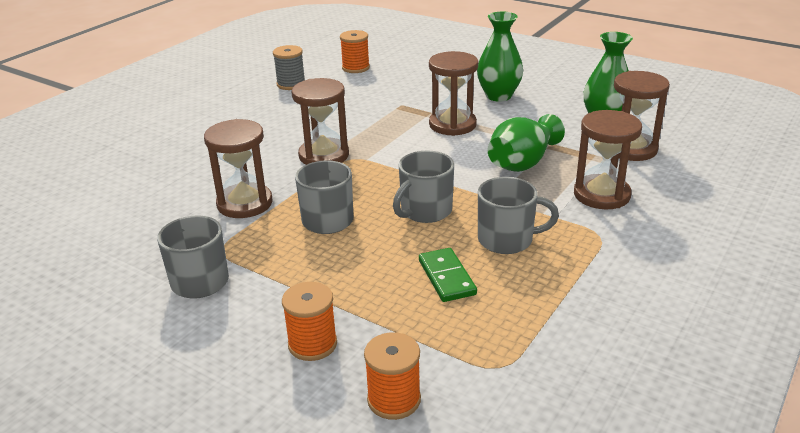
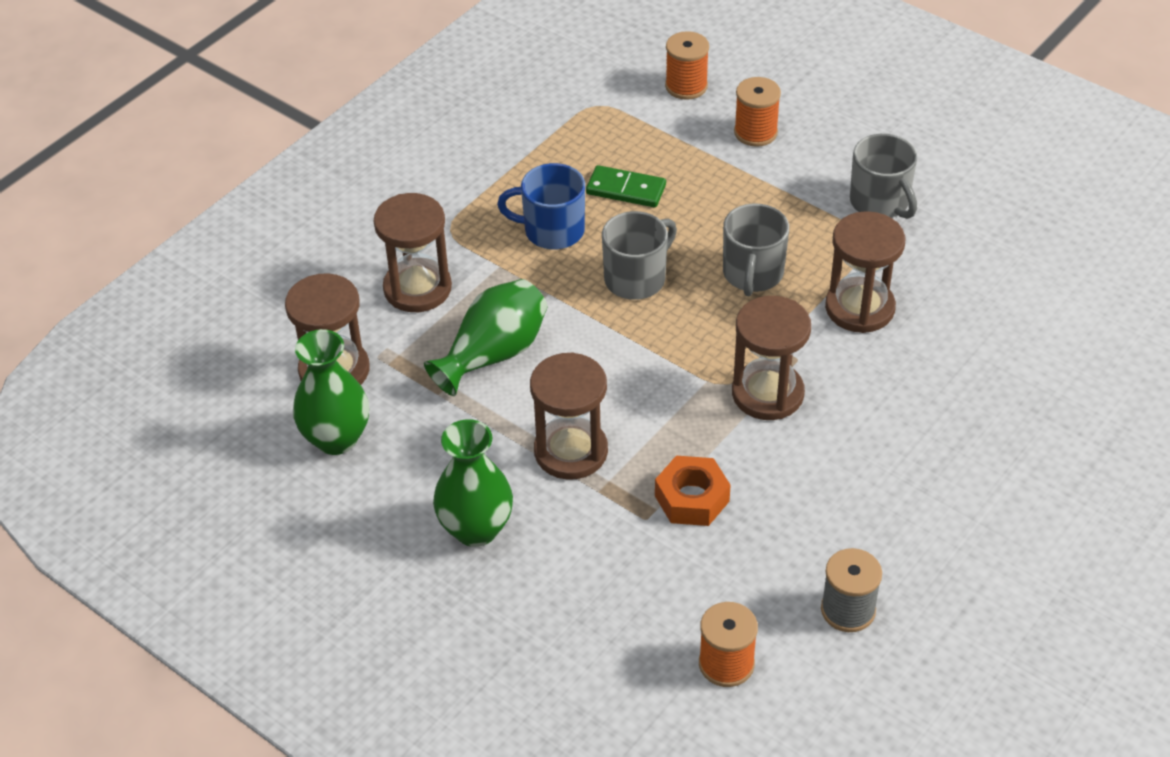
camera: 175 degrees left, 15 degrees up
(375, 112) = (692, 498): none -> orange nut
(447, 277) = (626, 190): green domino -> green domino turned 60 degrees counterclockwise
(507, 240) = (552, 231): grey mug -> blue mug

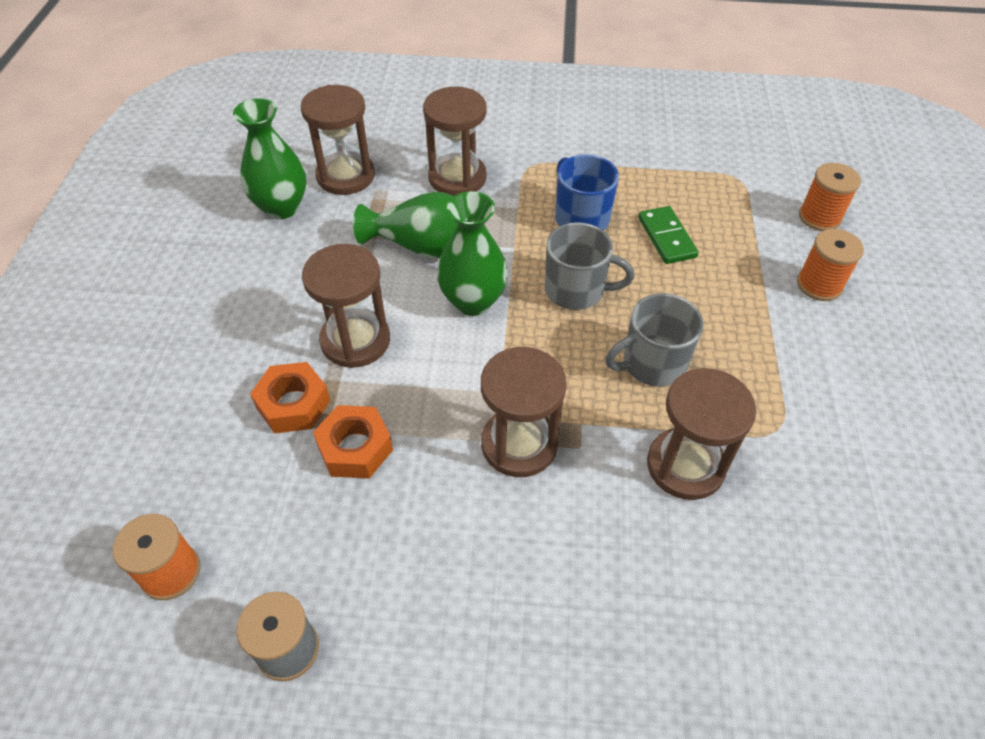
camera: 55 degrees right, 5 degrees up
(476, 529) = (237, 323): green vase -> green vase (472, 301)
(611, 523) = (293, 404): none -> orange nut
(880, 202) = (835, 416): grey mug -> none

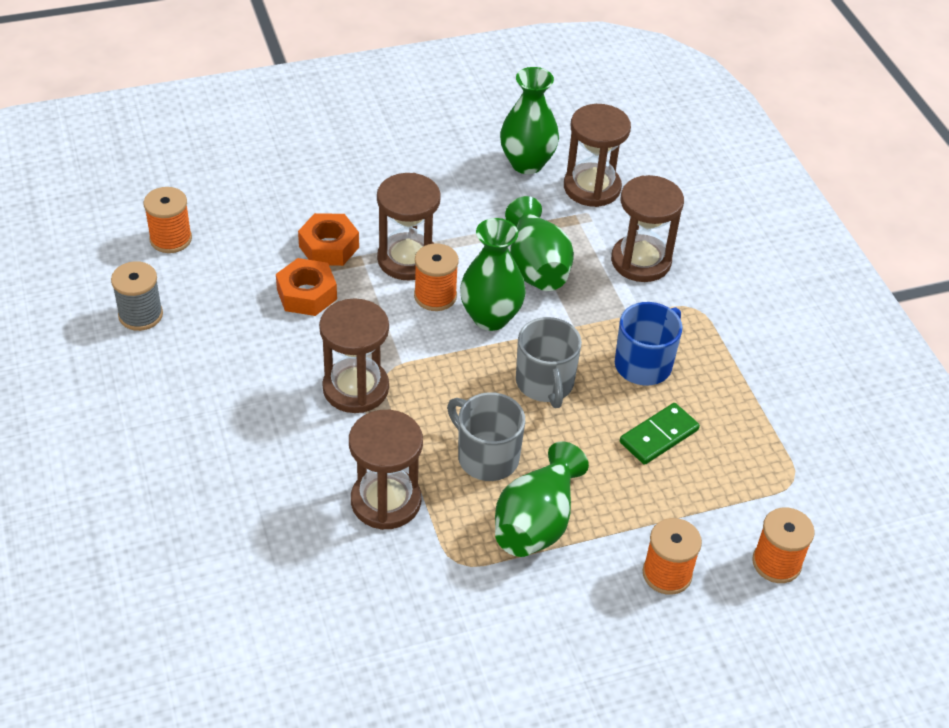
camera: 65 degrees right, 5 degrees down
(421, 335) = (435, 296): none -> orange spool
(742, 352) = (536, 522): none -> green vase

